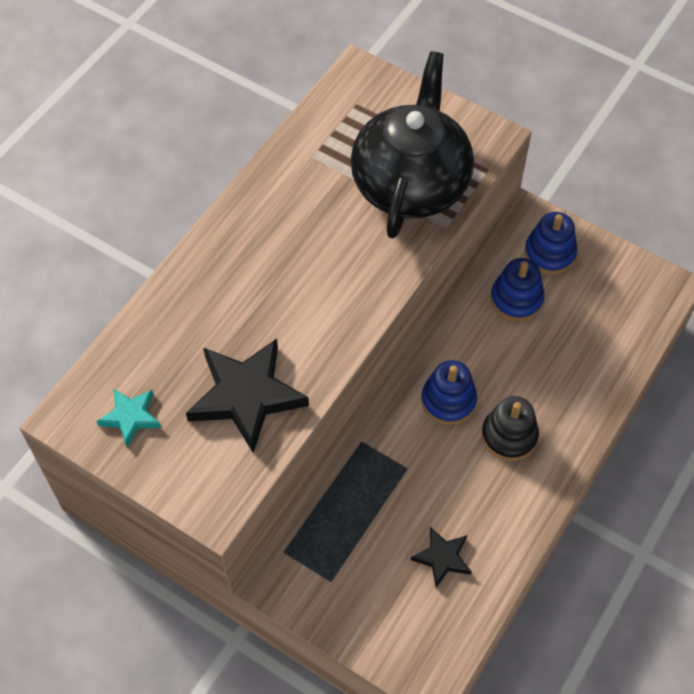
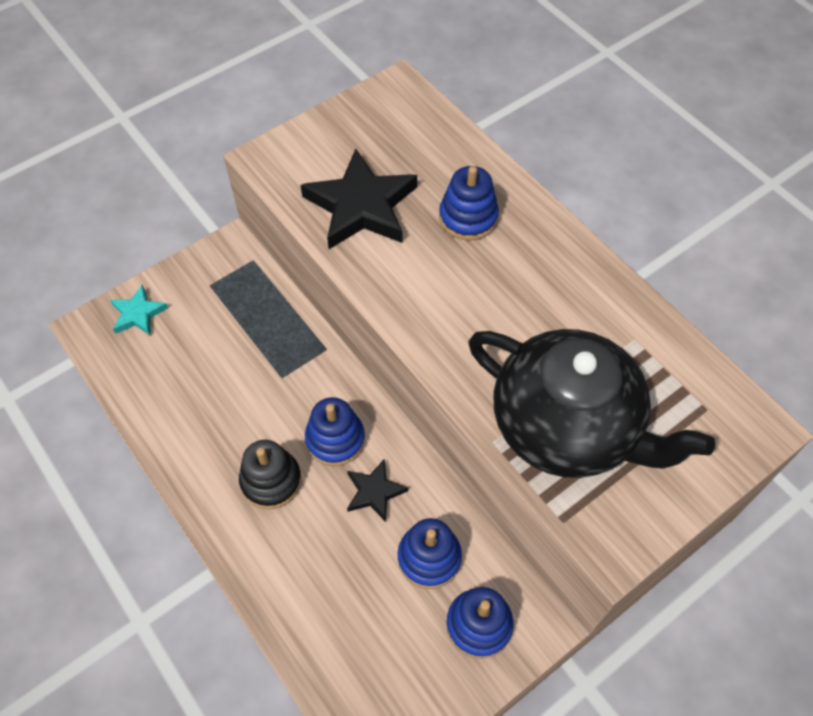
camera: 110 degrees right, 0 degrees up
(131, 417) = (379, 125): turquoise star -> turquoise star (138, 314)
(228, 303) = (468, 217): none -> blue stacking toy
(442, 558) = (182, 375): black star -> black star (374, 492)

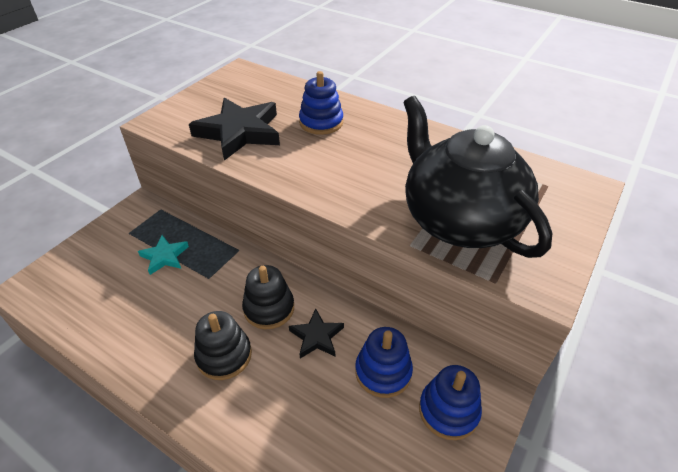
camera: 20 degrees left, 15 degrees down
(138, 314) = (70, 267): turquoise star -> turquoise star (164, 257)
(335, 439) = (269, 308): blue stacking toy -> black stacking toy
(567, 426) = (459, 220): black teapot -> black teapot turned 135 degrees counterclockwise

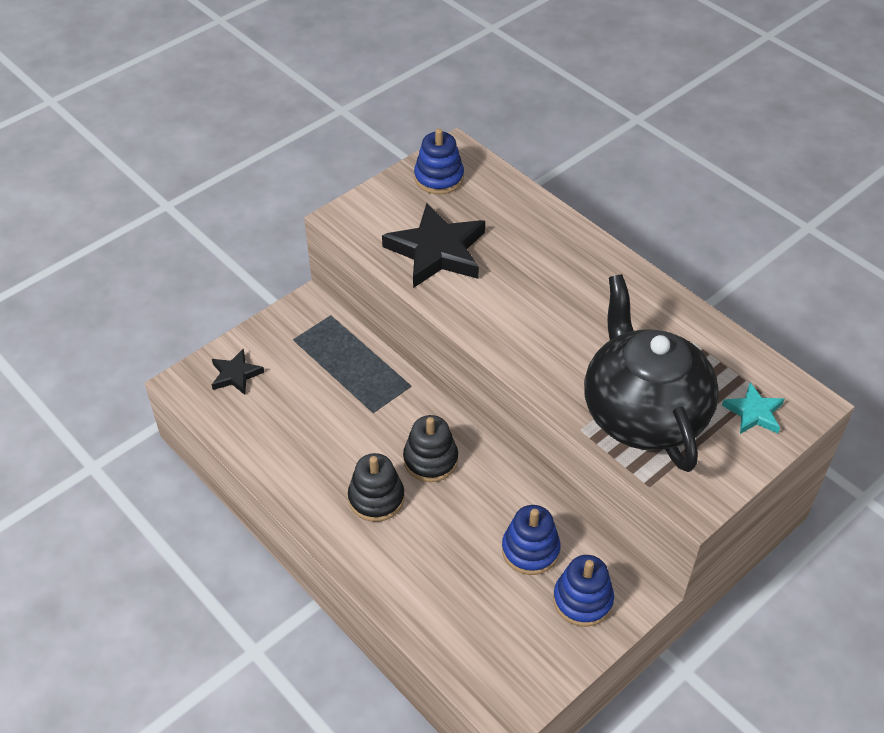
camera: 15 degrees right, 5 degrees up
(164, 257) = (329, 377): turquoise star -> turquoise star (754, 413)
(316, 336) = (473, 500): black star -> black star (235, 374)
(321, 122) = (534, 254): blue stacking toy -> blue stacking toy (439, 178)

